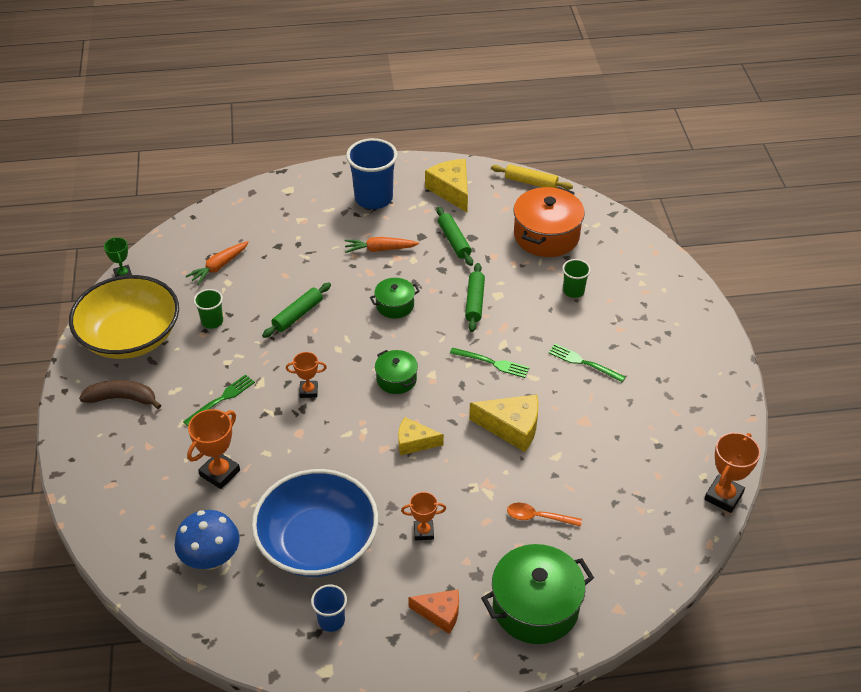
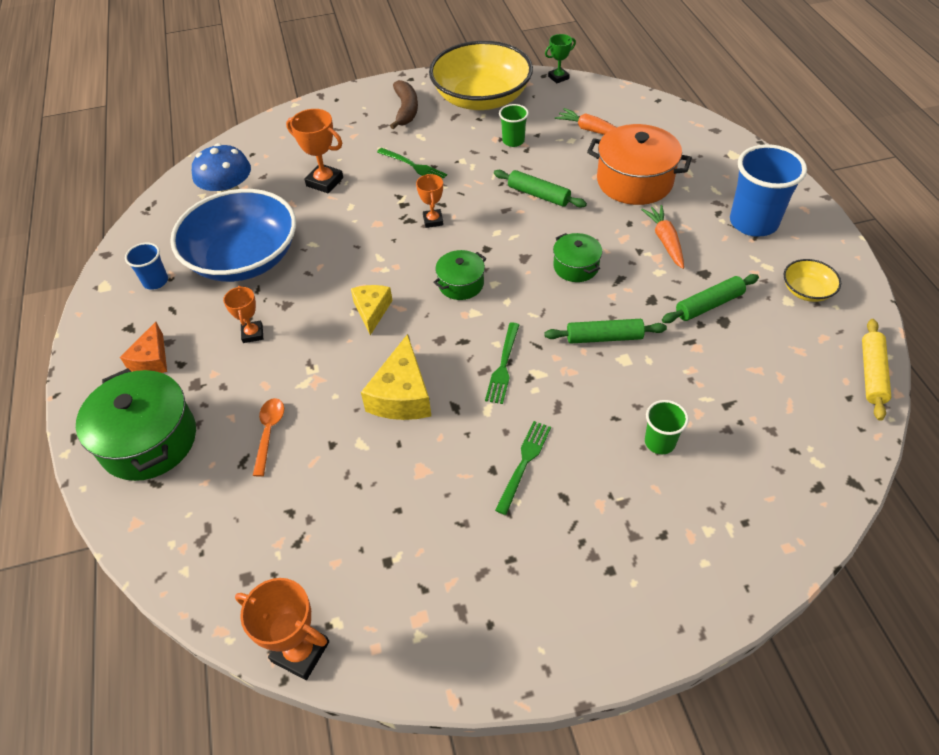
camera: 85 degrees right, 5 degrees up
(451, 190) = (807, 290): yellow cheese -> yellow bowl
(546, 235) = (763, 401): orange pot -> orange pot (634, 181)

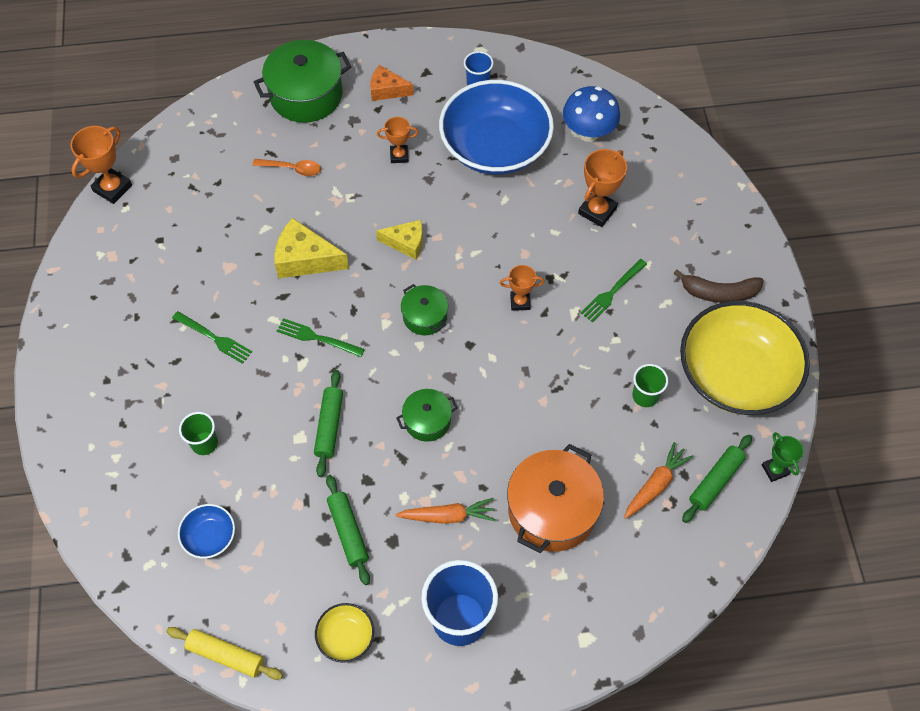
camera: 95 degrees right, 10 degrees up
(538, 195) = (544, 406): green rolling pin -> green rolling pin (715, 481)
(762, 413) = (209, 536): none -> blue bowl

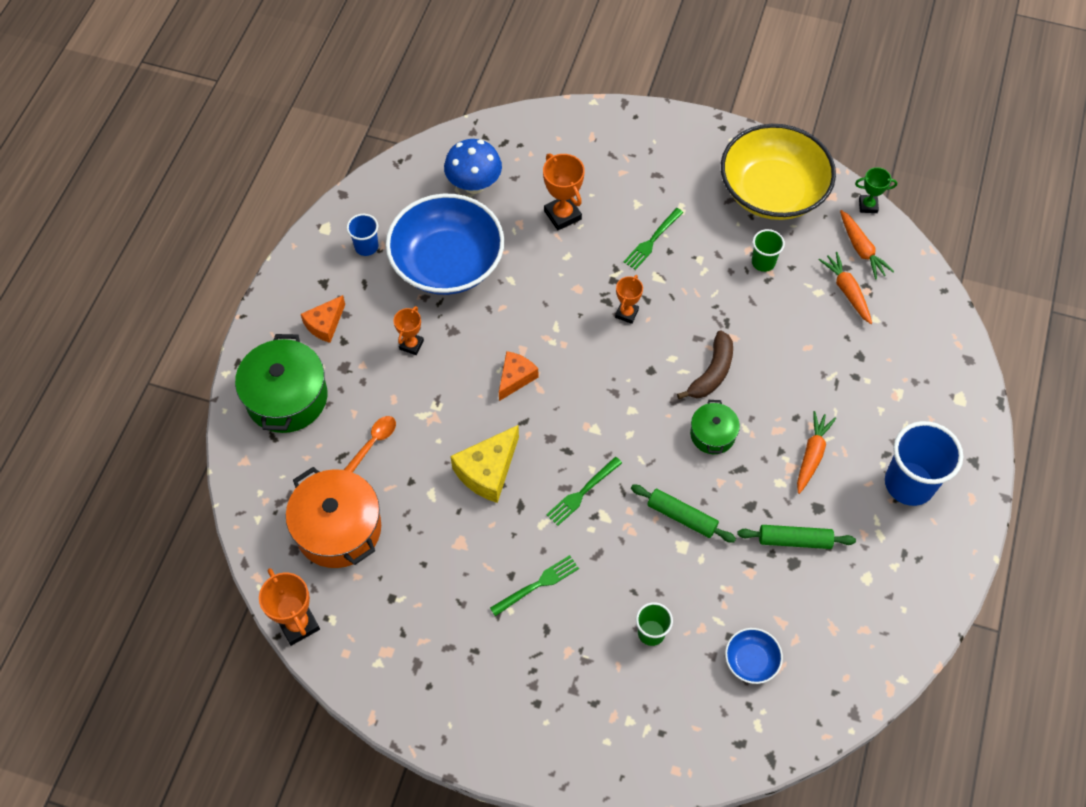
camera: 65 degrees left, 0 degrees up
(225, 655) = (873, 685): yellow rolling pin -> none
(346, 637) = (892, 579): yellow bowl -> none
(406, 243) = (515, 378): yellow cheese -> orange cheese
(425, 316) = (604, 394): green pot -> none
(552, 510) = (838, 374): orange pot -> orange pot (338, 529)
(612, 292) = (652, 241): green fork -> green fork turned 60 degrees clockwise
(715, 481) = (861, 249): green rolling pin -> orange carrot
(719, 293) = (690, 166): brown banana -> brown banana (712, 373)

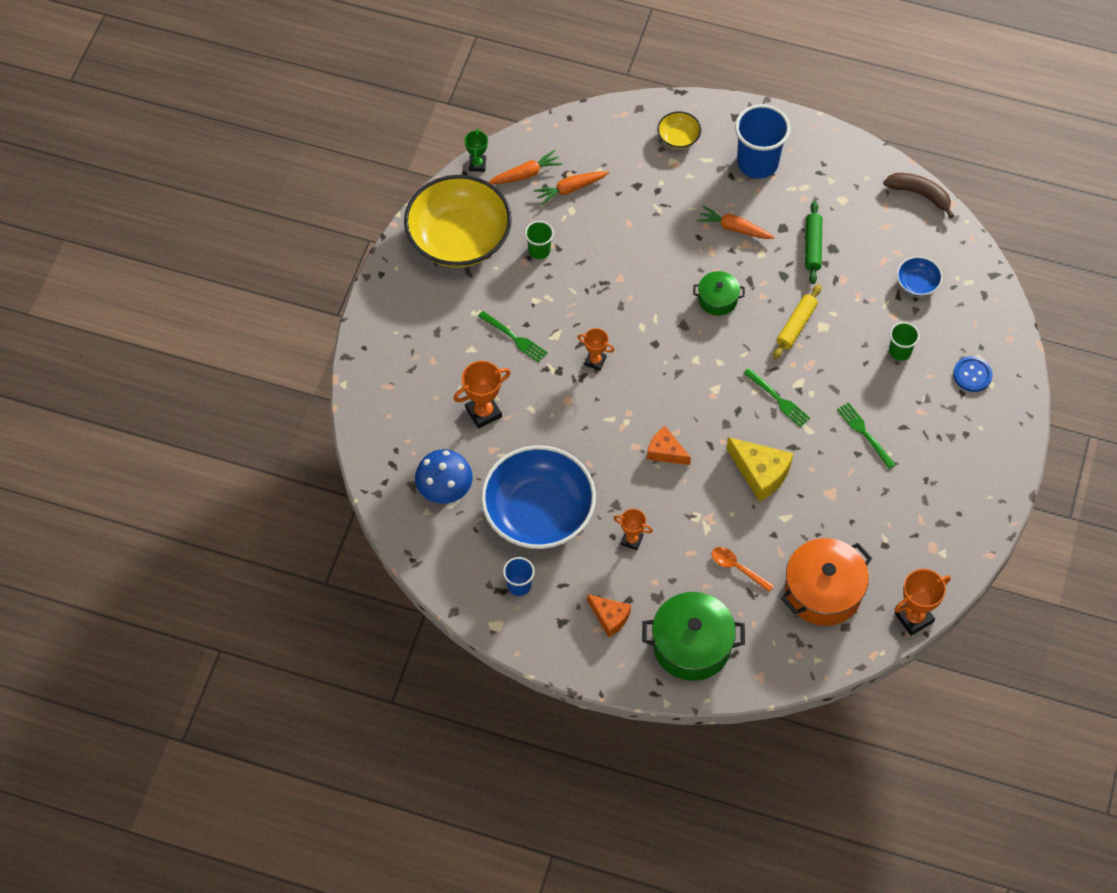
camera: 90 degrees left, 0 degrees up
(620, 718) = (972, 375): none -> blue button
(681, 517) = (796, 325): green rolling pin -> yellow rolling pin
(712, 373) = (656, 297): brown banana -> brown banana (920, 194)
(934, 399) = (678, 137): none -> yellow bowl

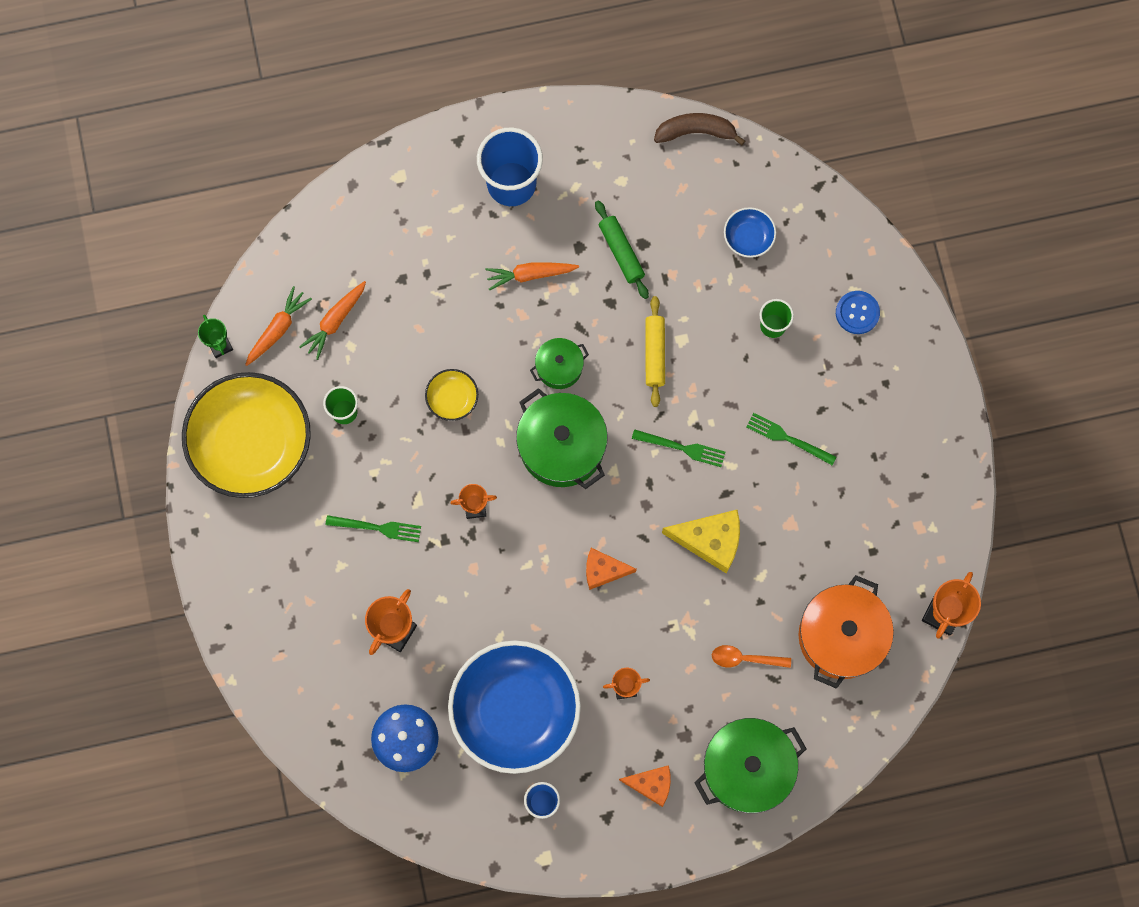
camera: 30 degrees left, 15 degrees up
(678, 137) = (413, 197): yellow bowl -> yellow bowl (452, 398)
(686, 352) = (562, 446): none -> green pot

